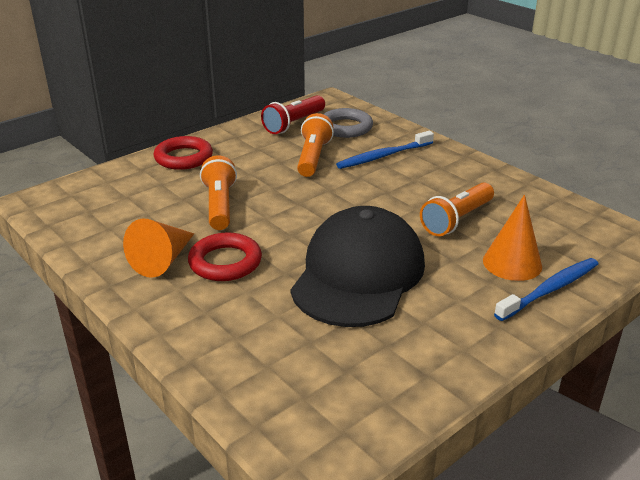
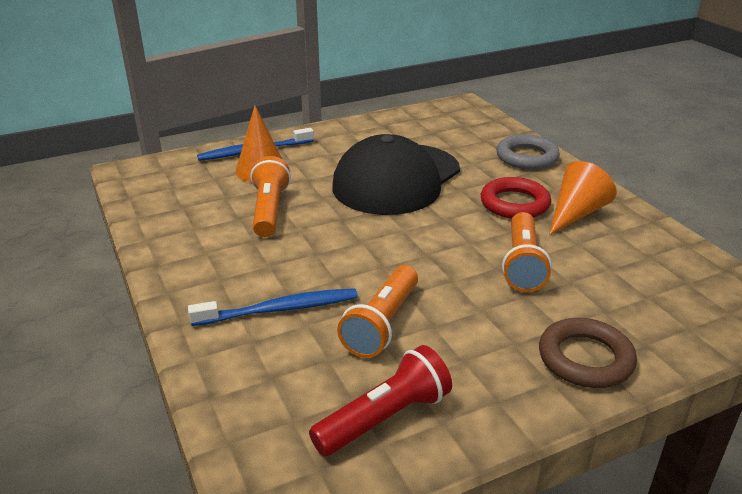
camera: 165 degrees left, 0 degrees up
(183, 157) = (585, 359): red ring -> brown ring
(345, 127) = (296, 388): grey ring -> grey ring (527, 157)
(457, 220) = (269, 210): orange flashlight -> orange flashlight turned 60 degrees counterclockwise

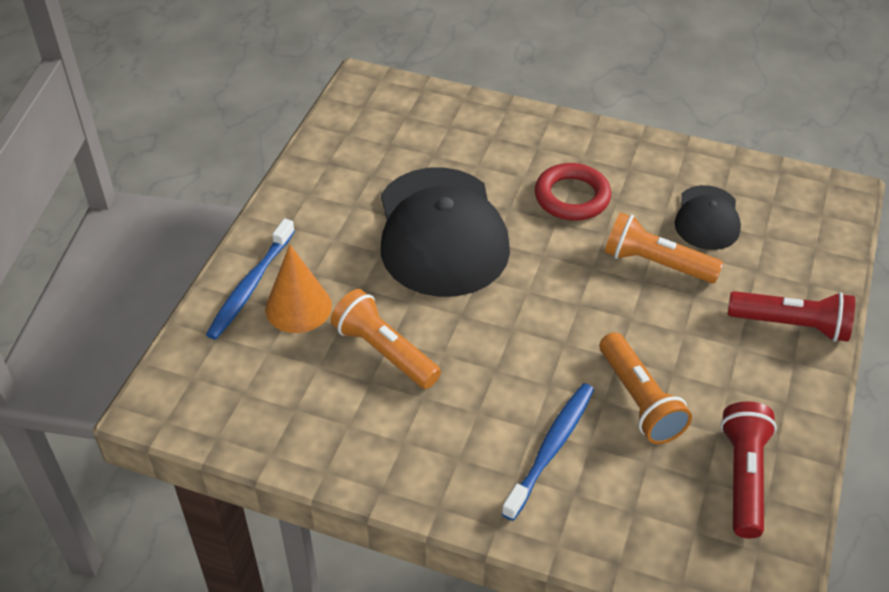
camera: 45 degrees left, 15 degrees up
(522, 264) = (656, 263): orange flashlight -> orange flashlight turned 150 degrees clockwise
(527, 157) = (512, 128): grey ring -> none
(576, 213) = (628, 177): orange cone -> none
(585, 359) = (791, 325): brown ring -> red flashlight
(609, 262) = (707, 218): none -> black cap

